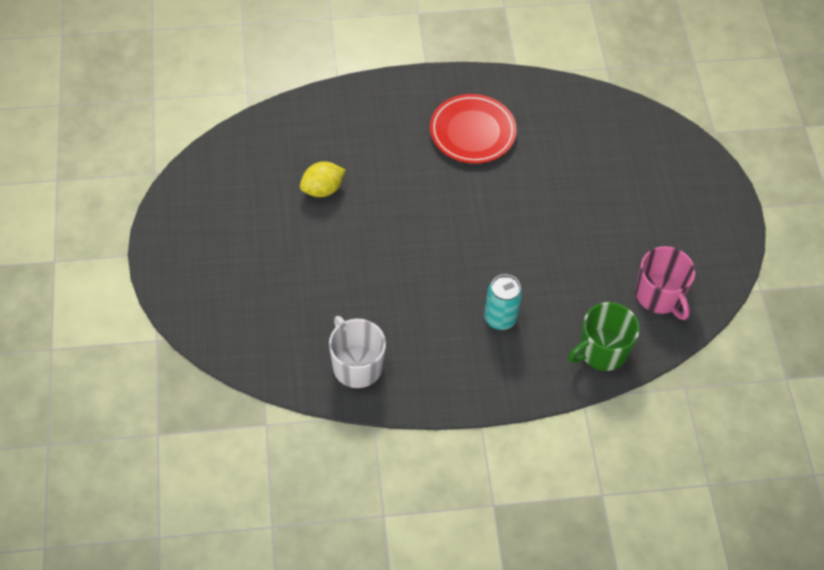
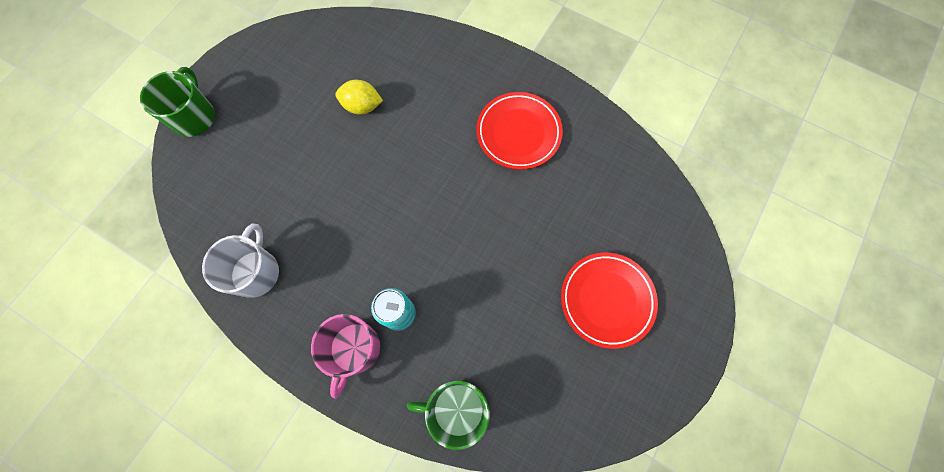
camera: 40 degrees right, 15 degrees up
(177, 288) = (194, 117): none -> green mug
(643, 209) = (607, 300): none -> red plate
(659, 295) = (552, 394): pink mug -> pink mug (355, 349)

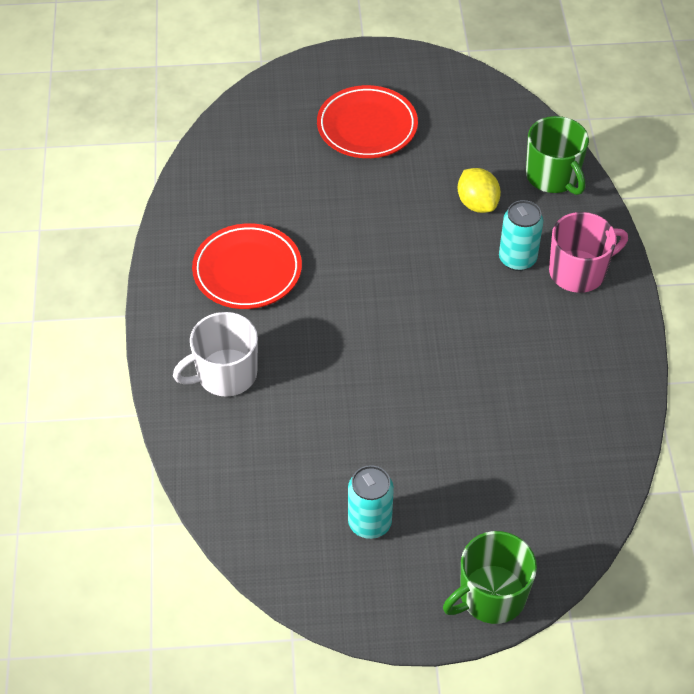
camera: 125 degrees left, 20 degrees down
(256, 272) = (591, 396): white mug -> white mug (225, 374)
(288, 88) = (369, 523): none -> turquoise can
(362, 106) = (331, 429): yellow lemon -> yellow lemon (477, 204)

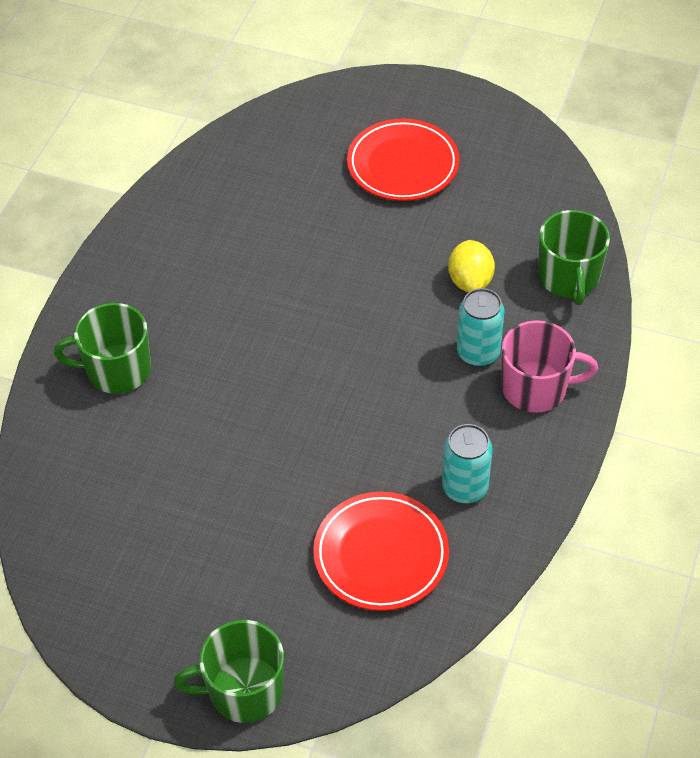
camera: 25 degrees right, 0 degrees up
(225, 374) = (117, 370): white mug -> green mug
(247, 270) = (198, 274): red plate -> red plate (381, 555)
(369, 523) = (168, 569): turquoise can -> turquoise can (465, 488)

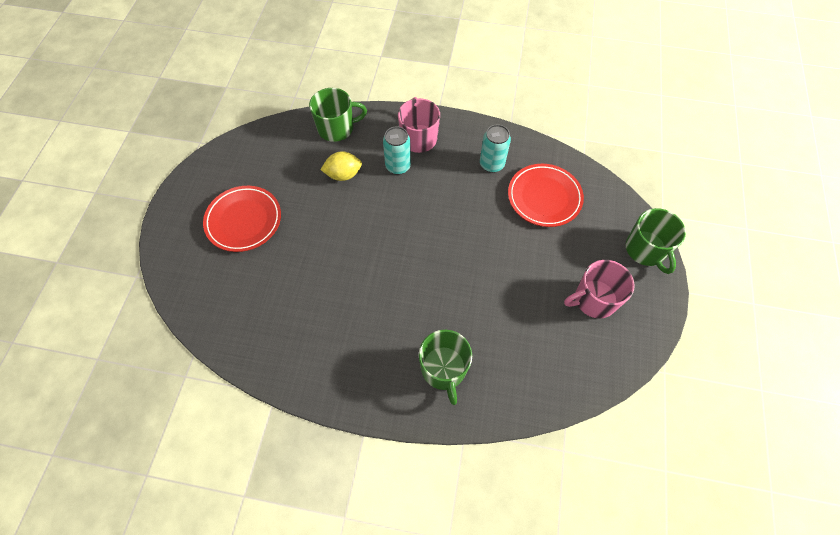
camera: 100 degrees left, 10 degrees up
(171, 583) = (594, 300): none -> pink mug

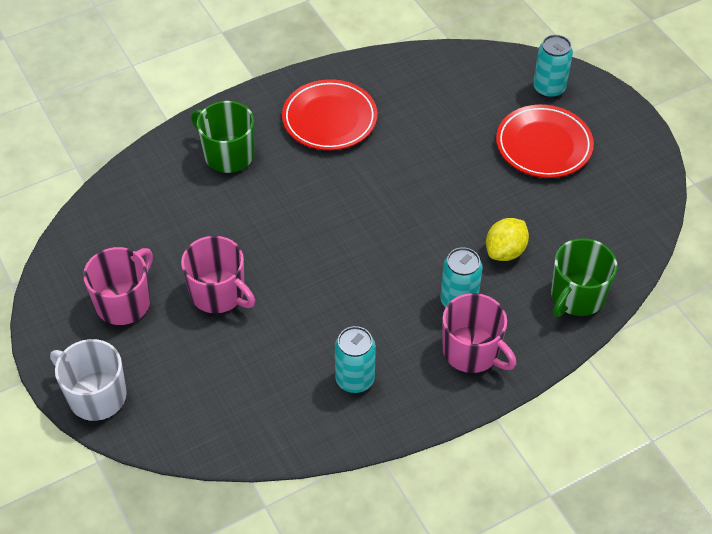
camera: 140 degrees right, 10 degrees down
(188, 257) = (549, 88): none -> turquoise can
(529, 264) = (218, 293): none -> pink mug
(544, 197) = (258, 380): red plate -> red plate (329, 119)
(645, 250) = (96, 396): green mug -> white mug

